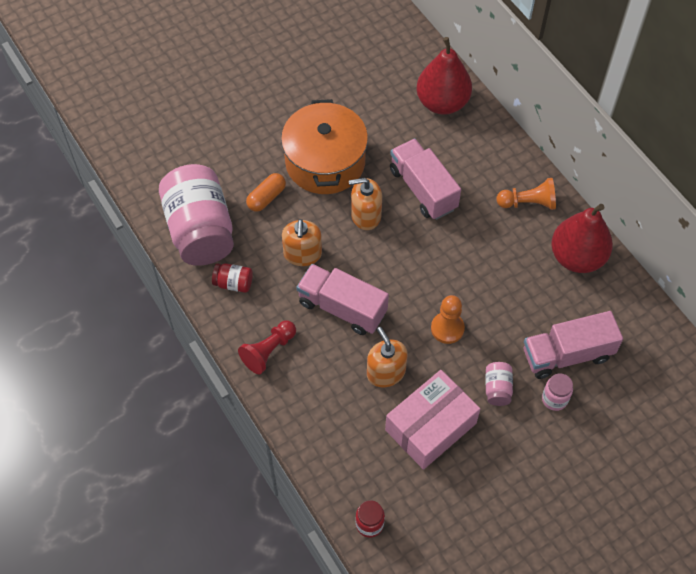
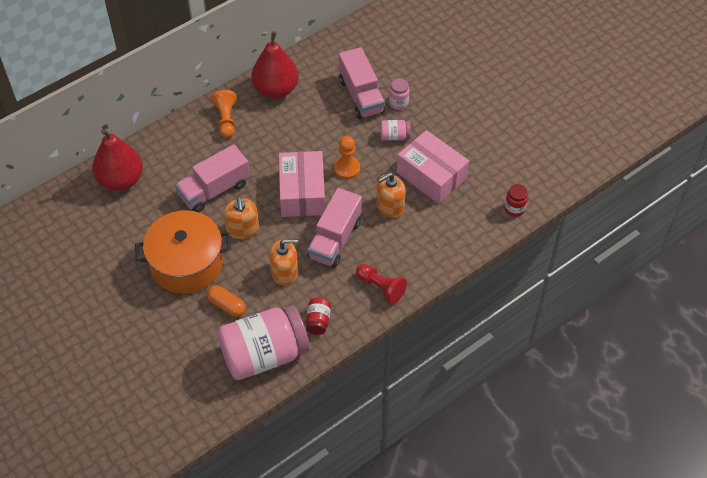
camera: 95 degrees left, 5 degrees down
(413, 277) = (302, 193): none -> pink box

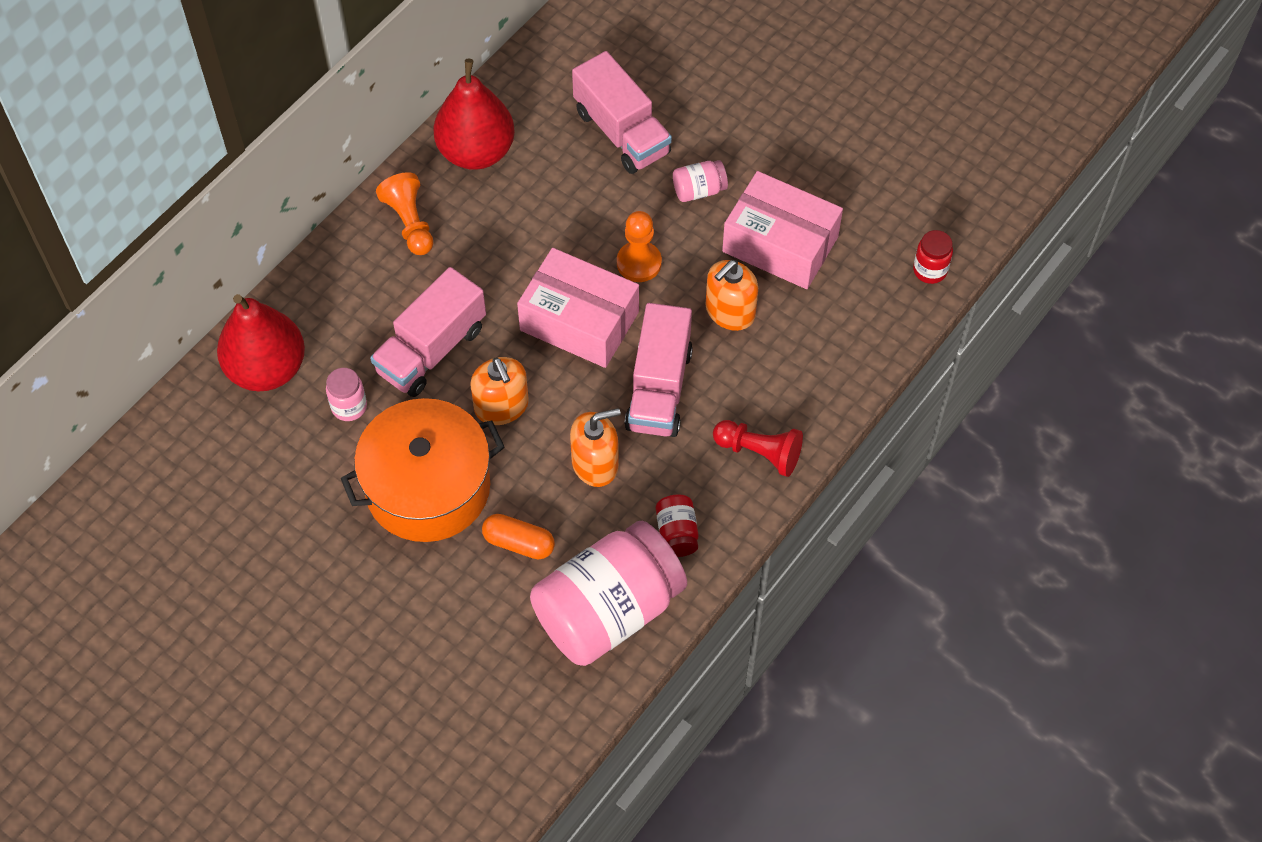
camera: 15 degrees left, 5 degrees up
(302, 193) = (579, 321): pink box -> pink box turned 45 degrees counterclockwise
(398, 103) = (687, 131): pink jar -> pink jar (349, 407)

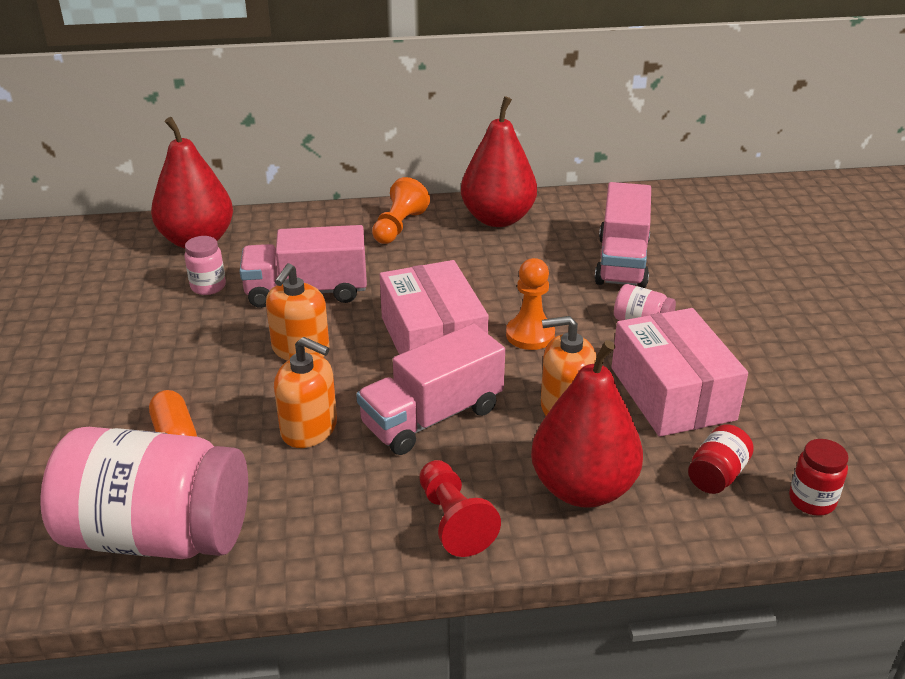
camera: 45 degrees right, 25 degrees down
(428, 487) = (177, 359): orange pot -> none
(677, 533) = (296, 524): red jar -> red jar (717, 475)
(804, 367) = (583, 488): none -> red pear

